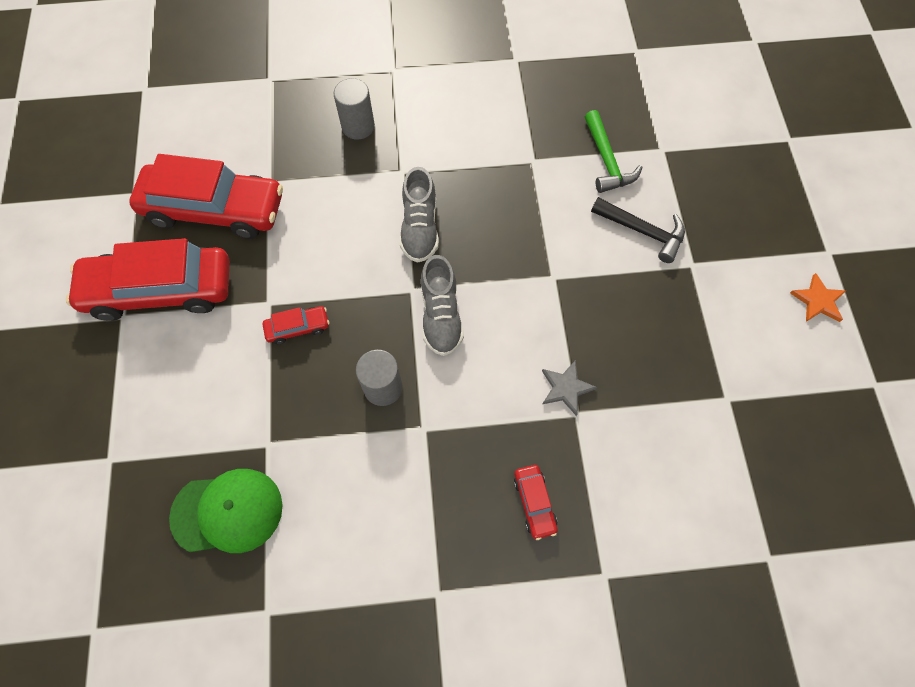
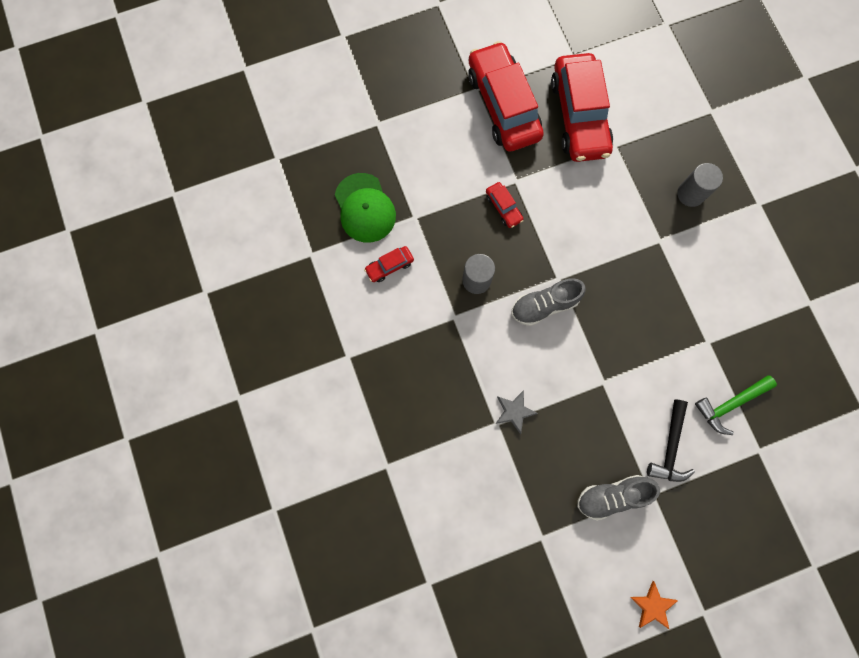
camera: 75 degrees right, 10 degrees up
(420, 228) = (613, 269): grey shoe -> grey shoe (612, 496)
(534, 503) = (423, 407): red car -> red car (389, 266)

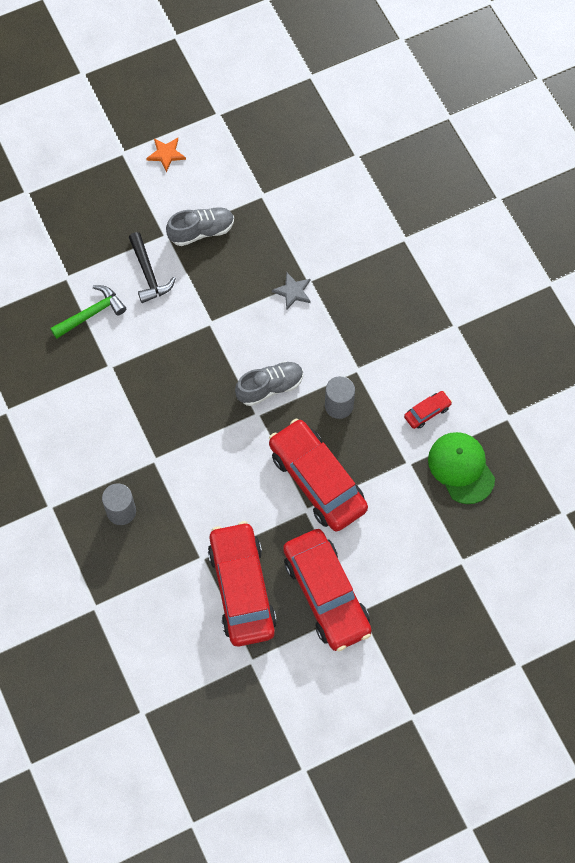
camera: 175 degrees right, 10 degrees down
(503, 207) = (317, 480): red car -> red car, size x2.39
(670, 447) = (148, 274): black hammer -> black hammer turned 150 degrees clockwise

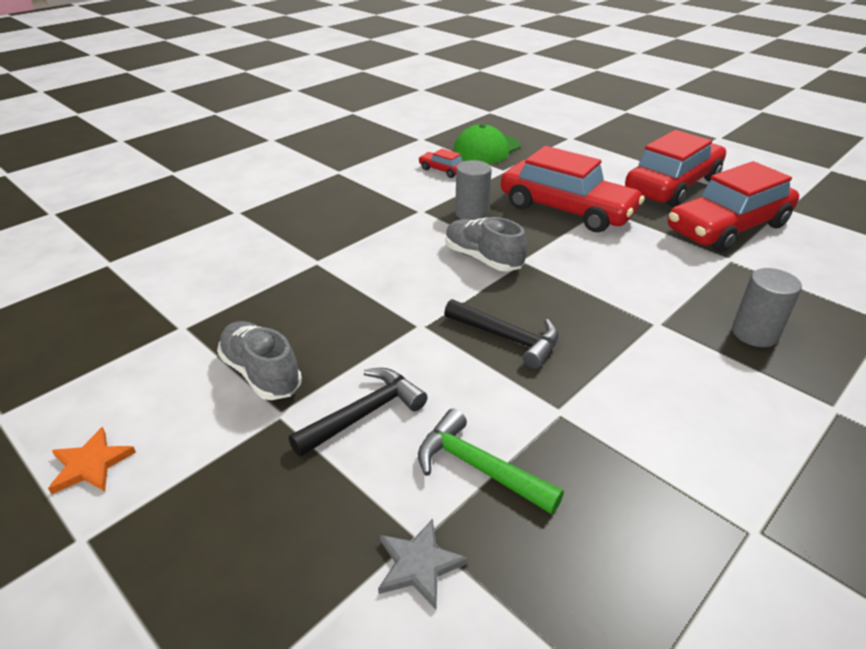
camera: 110 degrees left, 30 degrees down
(178, 366) = (507, 338): none -> black hammer
(293, 291) = (338, 269): grey star -> grey star (419, 565)
(317, 480) = (566, 210): red car -> red car turned 90 degrees counterclockwise

